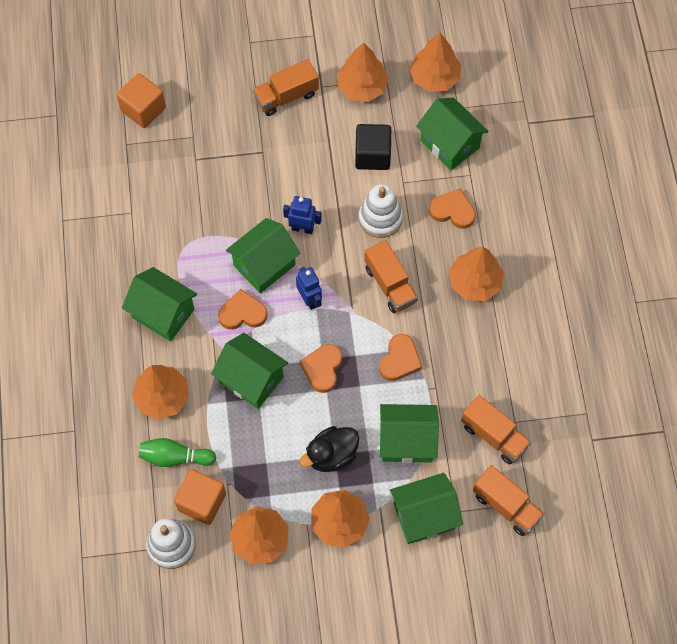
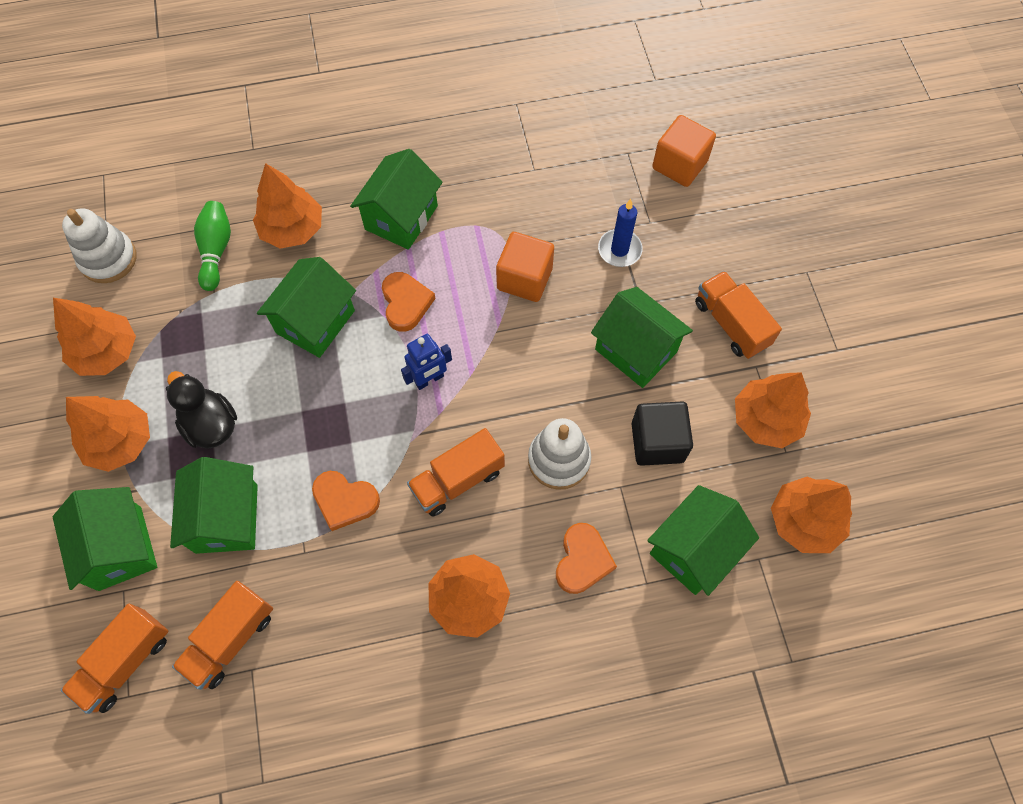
camera: 85 degrees right, 0 degrees up
(202, 502) = (159, 284): orange cube -> orange cube (524, 279)
(215, 160) = (619, 250): none -> blue candle
(264, 265) = (475, 321): green house -> green house (636, 350)
(302, 228) = (532, 362): blue robot -> none
(322, 368) = (331, 403): orange heart -> none

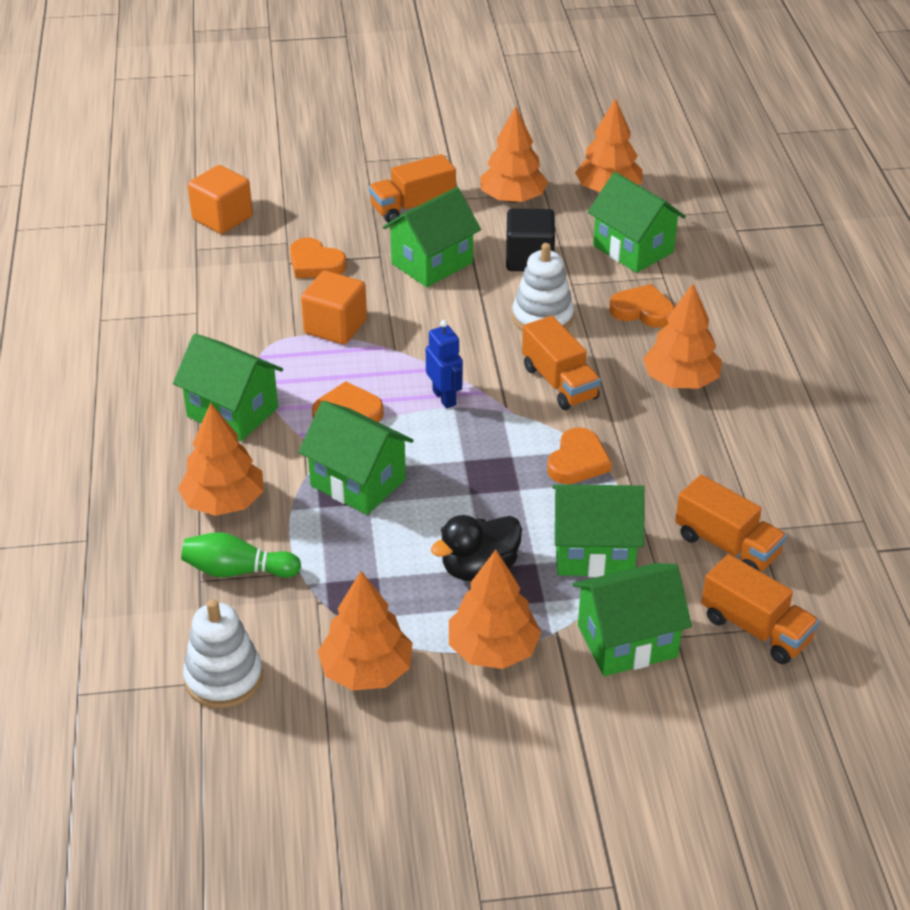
camera: 85 degrees left, 25 degrees down
(619, 250) = (315, 263): blue candle -> orange heart

